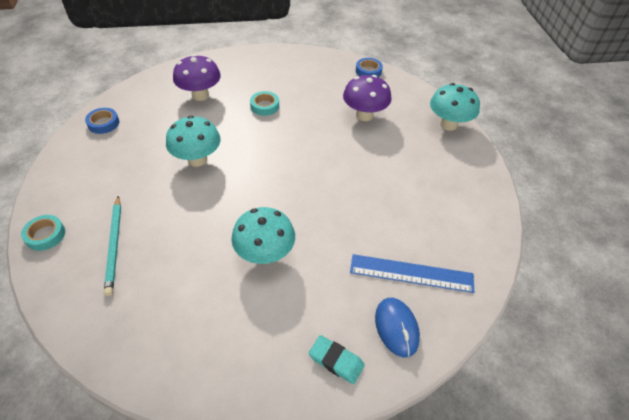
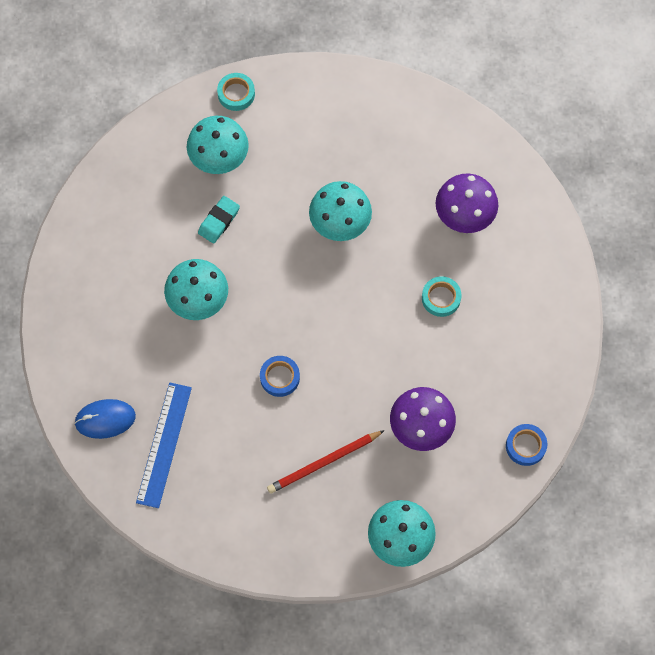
camera: 95 degrees right, 20 degrees up
(103, 123) = (407, 111): blue tape -> blue tape (280, 377)
(114, 245) = (219, 159): turquoise pencil -> turquoise mushroom
(336, 361) = (78, 361): turquoise eraser -> turquoise eraser (219, 221)
(402, 164) = (324, 462): none -> red pencil

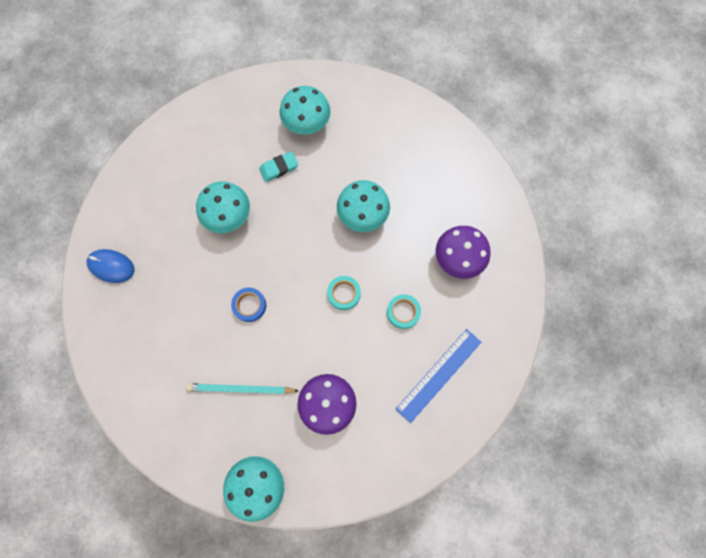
camera: 30 degrees right, 5 degrees up
(164, 444) = (138, 308): blue ruler -> blue ruler (439, 375)
(236, 94) = (347, 86): turquoise tape -> turquoise tape (344, 294)
(324, 462) = (241, 389): red pencil -> turquoise pencil
(525, 446) = (399, 467): blue tape -> none

